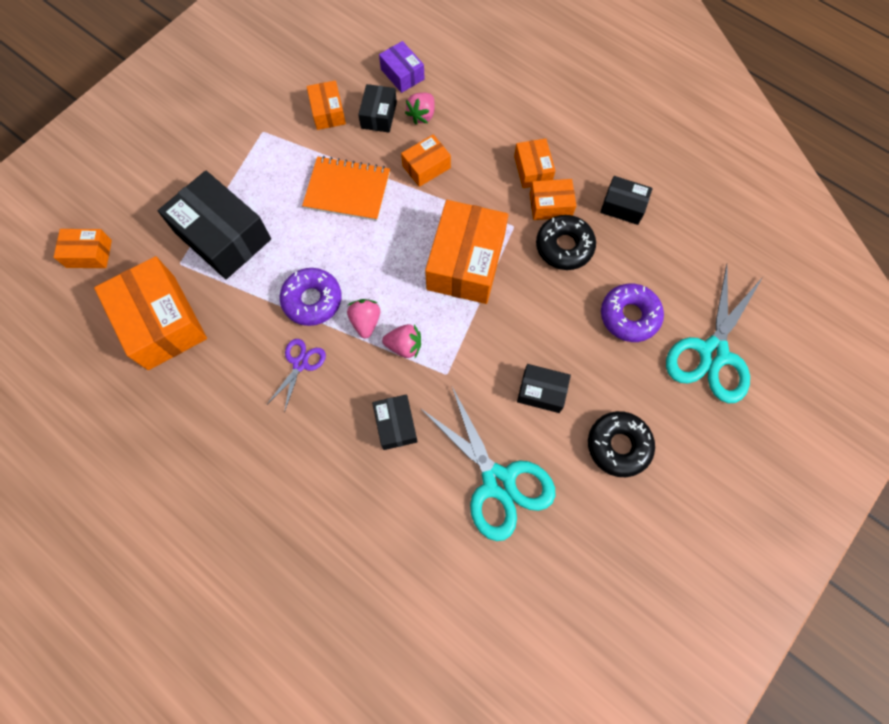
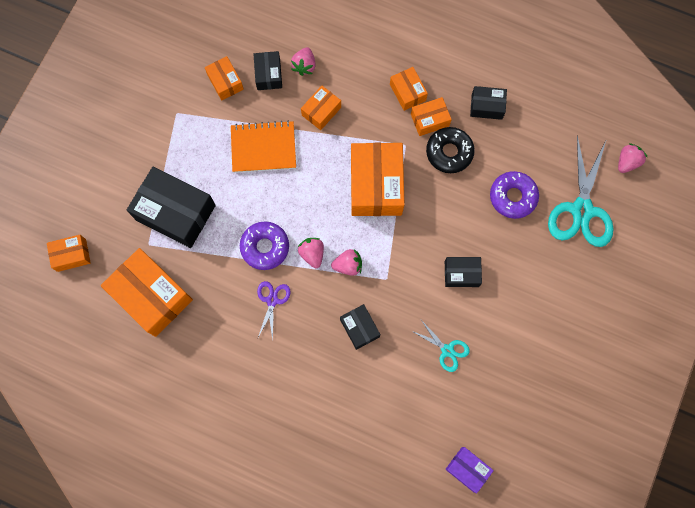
camera: 15 degrees left, 5 degrees up
(402, 74) = (277, 32): purple box -> purple box (467, 469)
(498, 482) = (447, 350): turquoise scissors -> turquoise scissors, size x0.50
(618, 445) = (528, 300): black donut -> none
(783, 310) = (627, 162): none -> pink strawberry

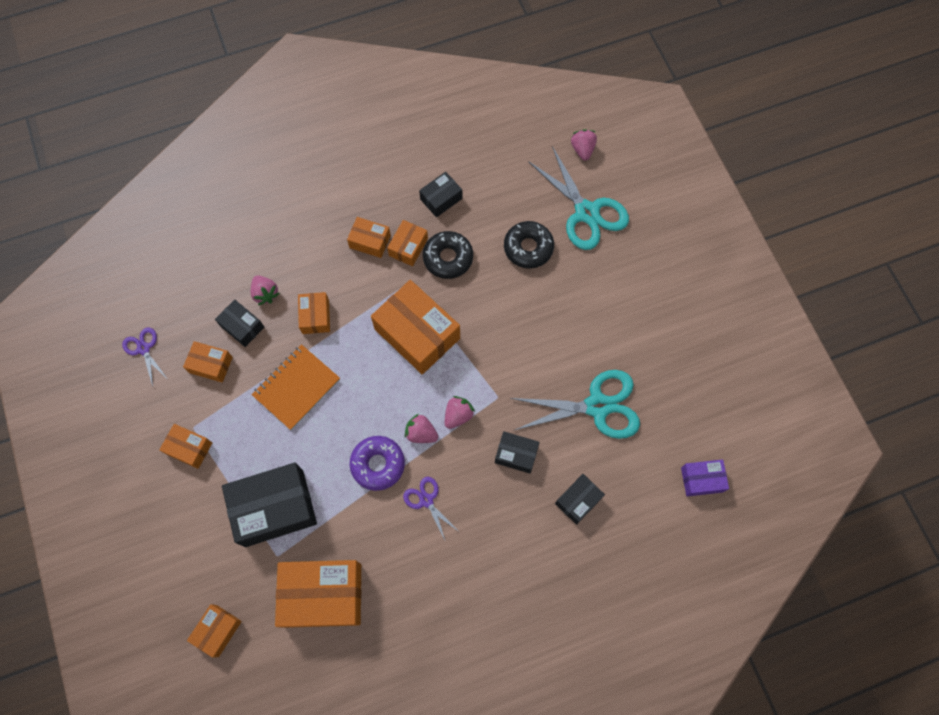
camera: 45 degrees left, 5 degrees down
(161, 124) = (189, 448): none -> orange box
(195, 33) = (144, 349): none -> purple scissors
(447, 350) = (597, 406): turquoise scissors -> turquoise scissors, size x1.99
(461, 274) = (549, 339): black box -> black box (578, 500)
(513, 197) = (528, 248): purple donut -> black donut

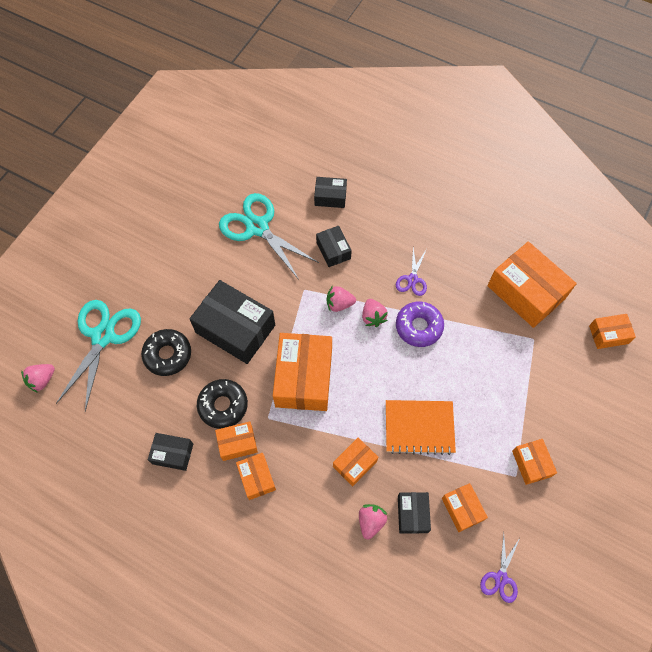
camera: 130 degrees left, 5 degrees down
(274, 508) = (509, 367): black box -> black box (235, 329)
(702, 479) = (256, 143): purple box -> none

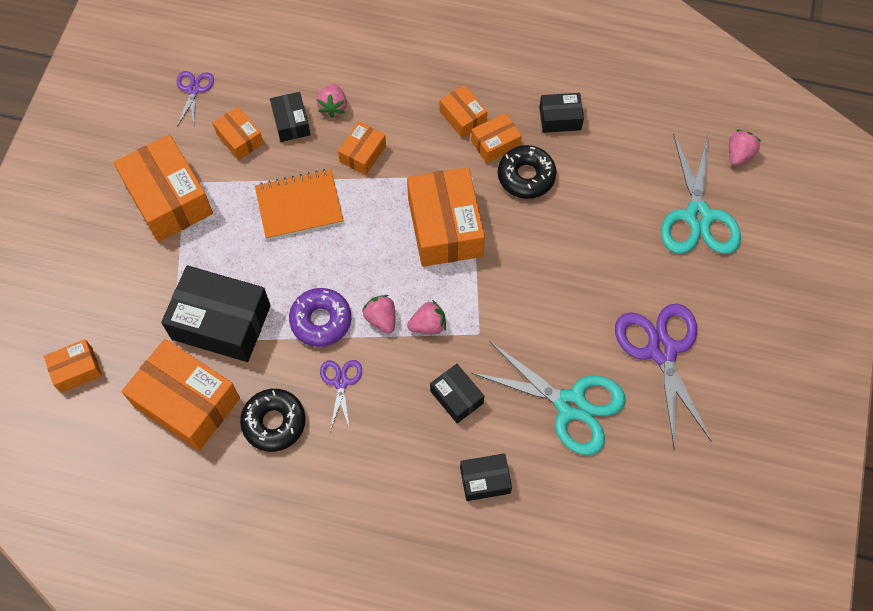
camera: 165 degrees right, 0 degrees up
(168, 355) = (612, 214): black donut -> black donut (274, 422)
(180, 247) = (661, 350): none -> purple scissors
(235, 329) = (546, 263): black box -> black box (221, 322)
(531, 463) = (168, 198): orange box -> orange box, size x1.94

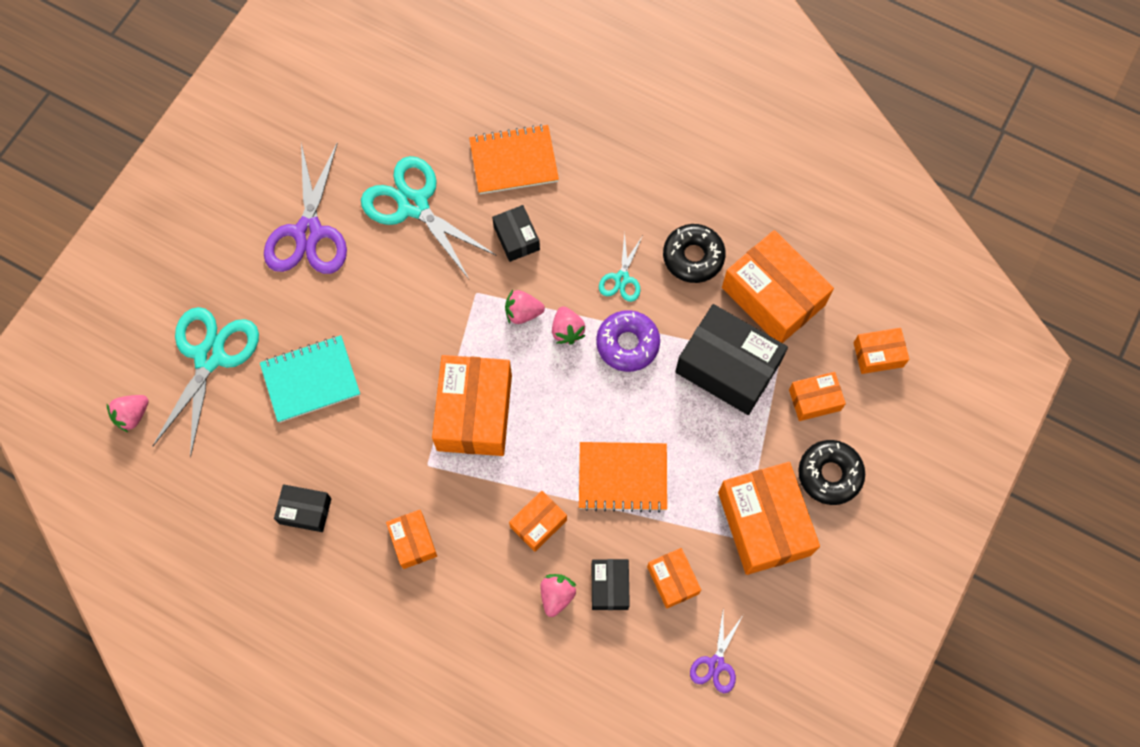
camera: 165 degrees left, 5 degrees up
(341, 382) = (622, 279): purple scissors -> turquoise scissors
(485, 480) = (513, 161): black box -> orange notebook
(495, 144) = (388, 497): orange box -> orange box (814, 400)
(526, 176) = (369, 449): black donut -> black donut (829, 474)
(600, 219) = (310, 380): none -> turquoise notebook

